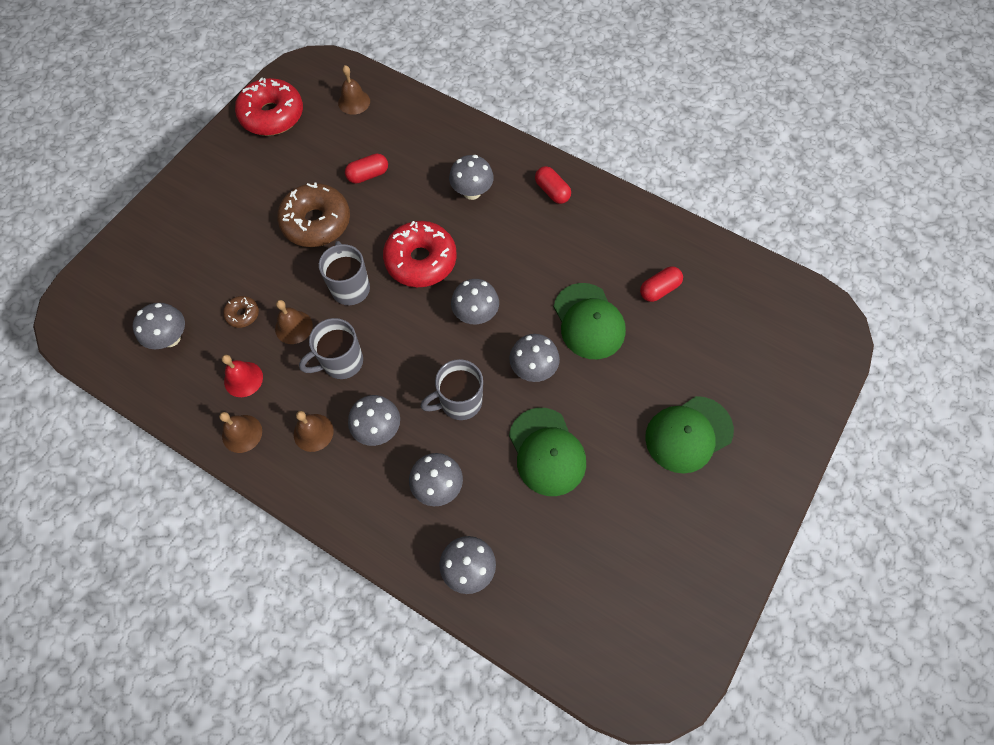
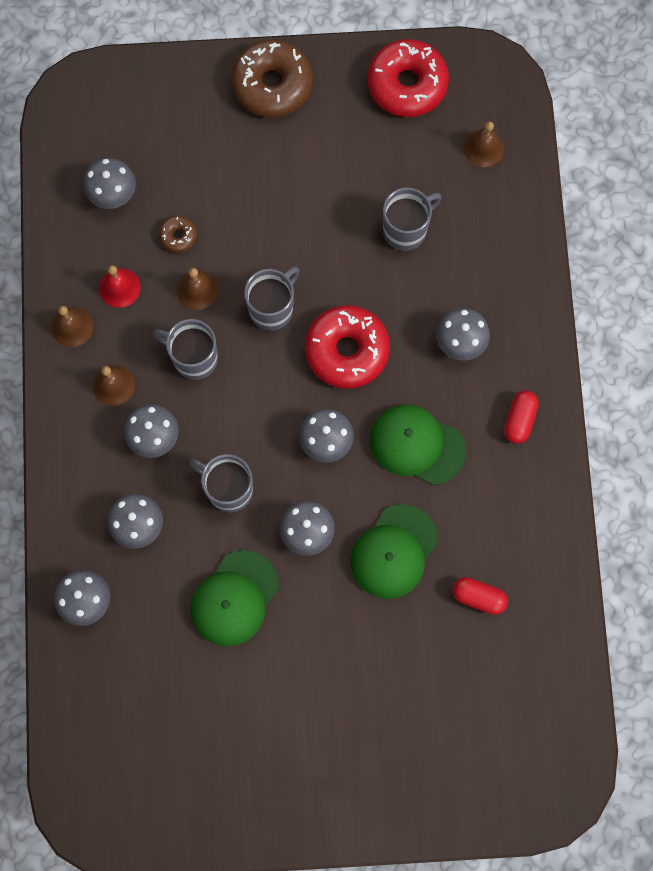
camera: 55 degrees right, 10 degrees up
(316, 222) = (318, 224): brown donut -> brown donut (272, 85)
(368, 175) = (406, 230): red capsule -> grey mug
(688, 434) = (339, 716): green cap -> green cap (417, 445)

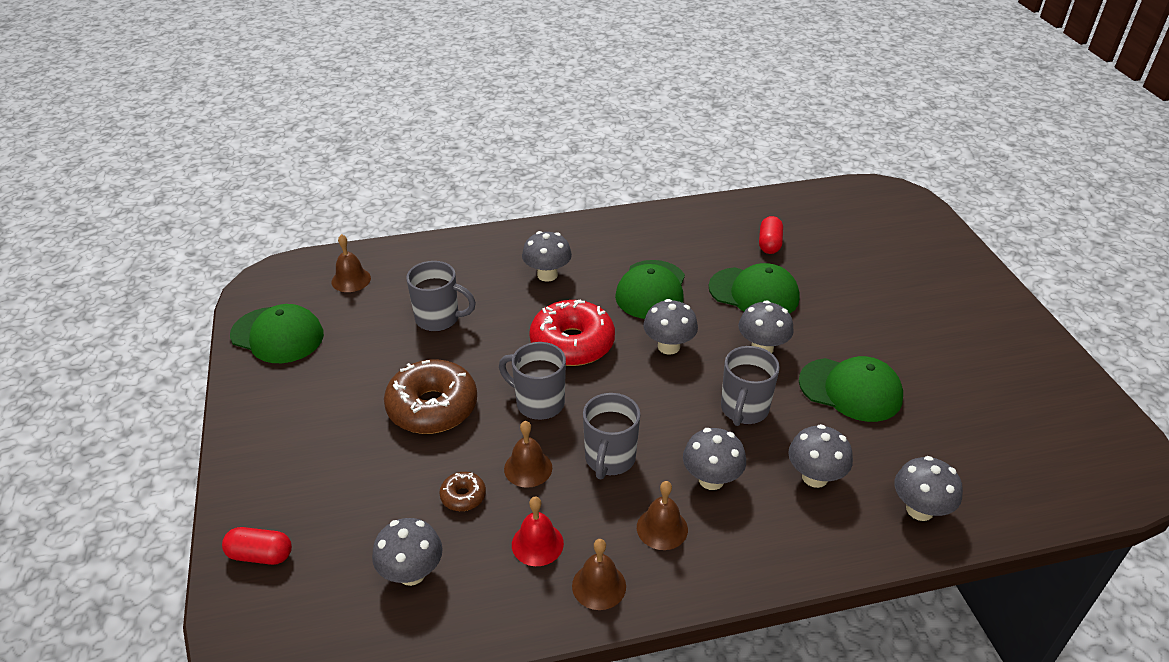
camera: 100 degrees left, 35 degrees down
(272, 85) = (267, 439): brown donut -> brown donut (432, 407)
(406, 230) = (439, 319): grey mug -> grey mug turned 150 degrees clockwise
(407, 84) = (277, 335): red donut -> green cap
(519, 420) = (609, 237): red capsule -> red capsule (260, 555)

